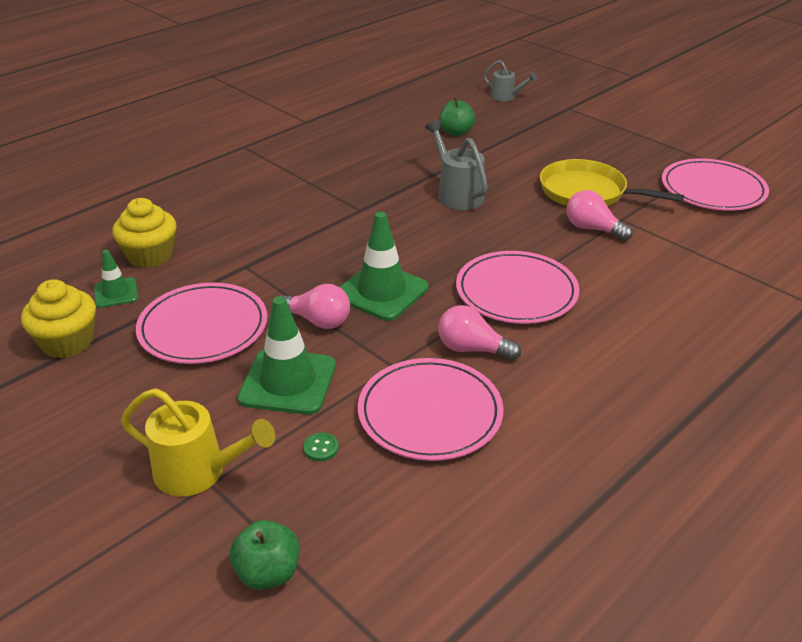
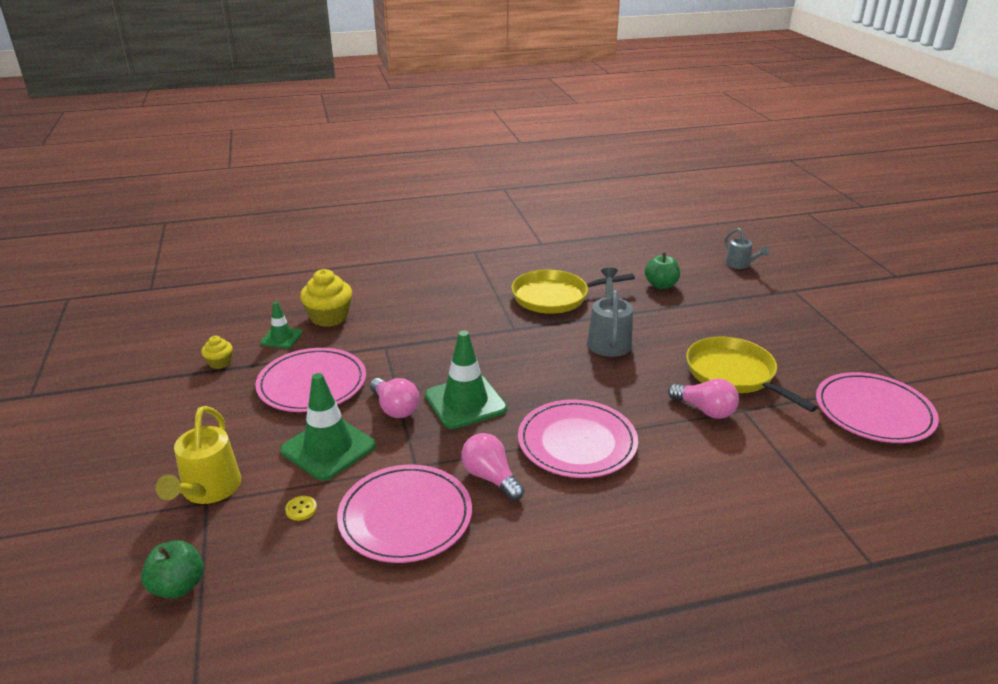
camera: 30 degrees right, 5 degrees down
(67, 342) = (220, 363): yellow cupcake -> yellow cupcake, size x0.54
(200, 472) = (208, 491): yellow watering can -> yellow watering can turned 45 degrees clockwise
(321, 448) = (301, 509): green button -> yellow button
(369, 169) = (554, 297): none -> yellow pan
(592, 229) = (705, 410): pink light bulb -> pink light bulb turned 150 degrees clockwise

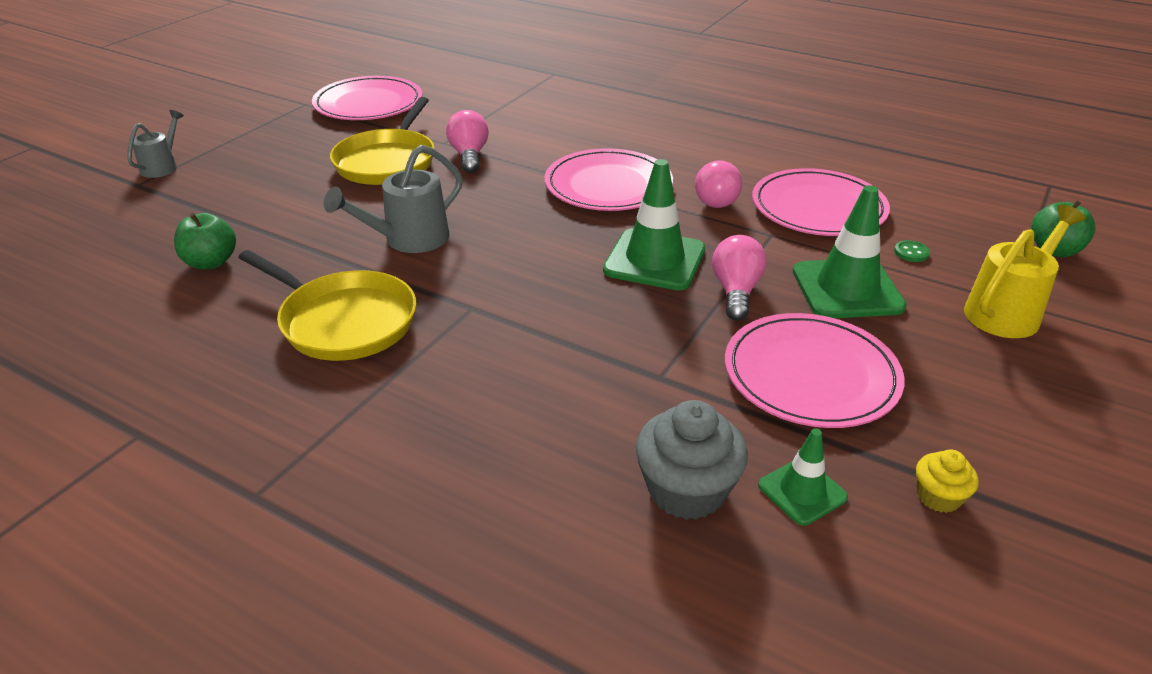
camera: 135 degrees left, 5 degrees up
(301, 509) = (911, 253): yellow button -> green button
(329, 317) = (686, 490): yellow cupcake -> grey cupcake
(740, 265) = (80, 234): grey watering can -> grey watering can (162, 166)

